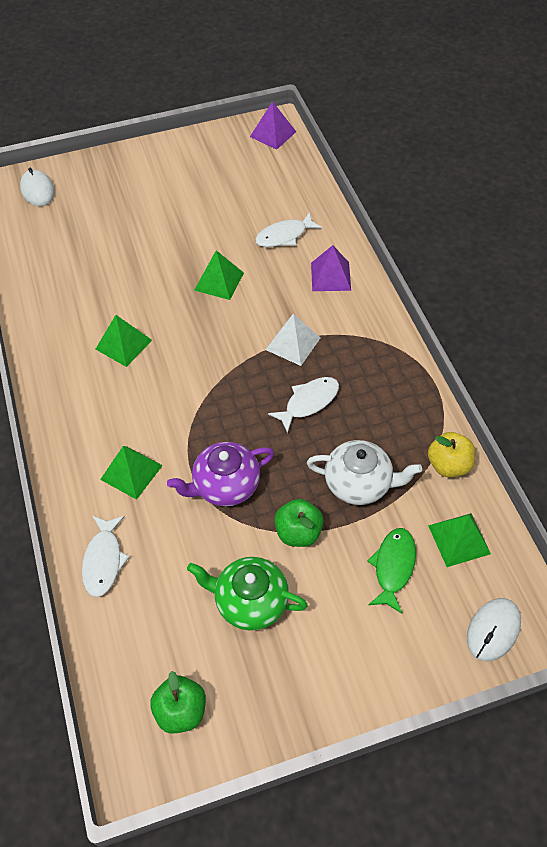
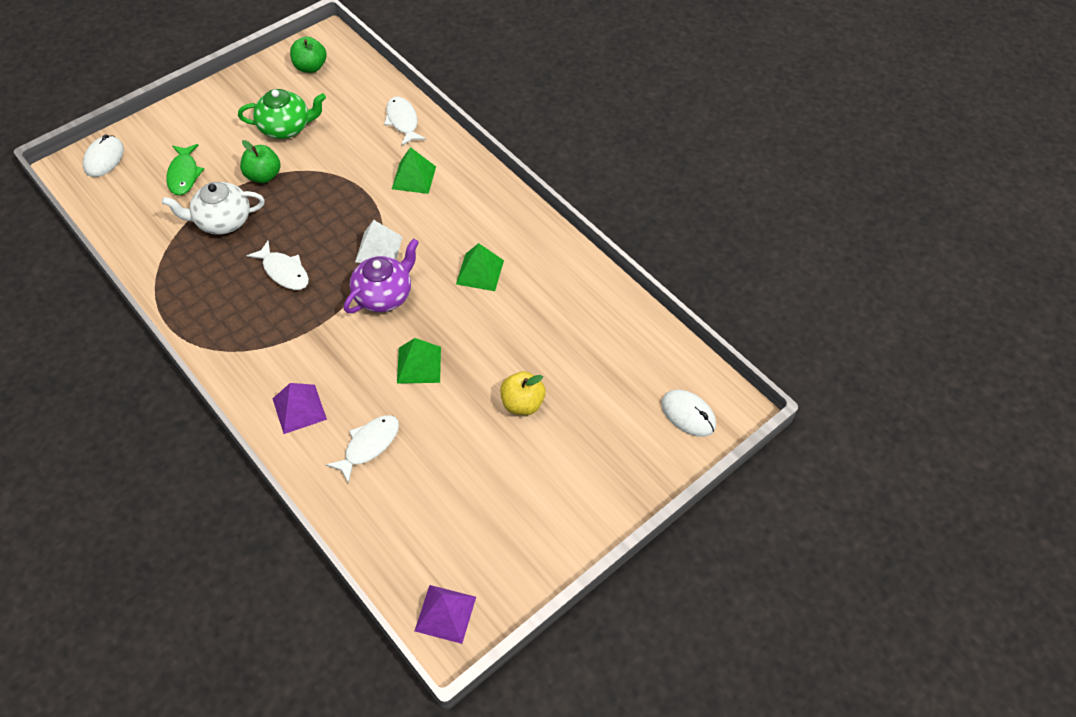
camera: 155 degrees right, 0 degrees up
(225, 485) = (333, 189): purple teapot -> purple teapot (384, 295)
(293, 343) = (316, 321): white pyramid -> white pyramid (378, 249)
(309, 402) = (284, 271): white fish -> white fish turned 75 degrees counterclockwise
(448, 465) = (146, 256): yellow apple -> yellow apple (522, 403)
(459, 539) = (133, 206): green pyramid -> none

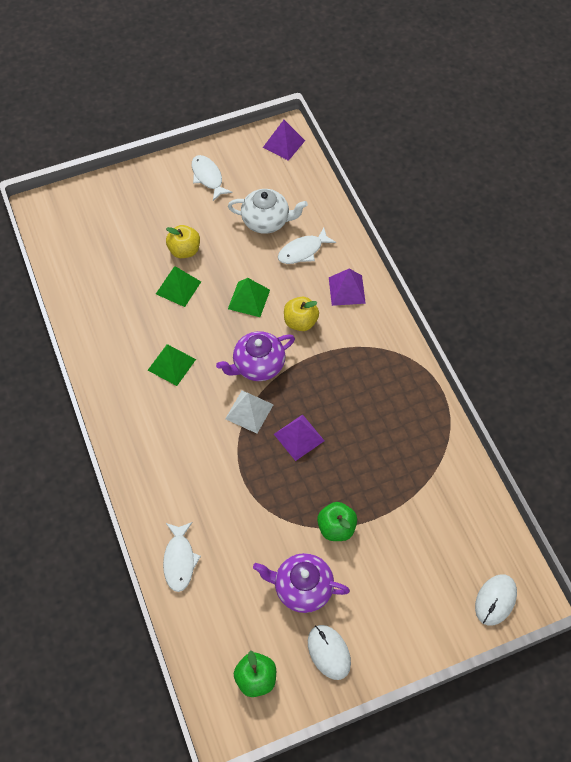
camera: 160 degrees left, 5 degrees up
(184, 175) = (415, 553): green fish -> none
(222, 221) = (383, 482): white teapot -> white teapot (266, 221)
(284, 271) = (336, 412): white fish -> white fish (208, 177)
(286, 128) = (302, 588): green teapot -> purple teapot
(319, 239) = (299, 437): none -> purple pyramid
(348, 355) = (300, 322): none -> yellow apple
(414, 177) = (193, 482): green pyramid -> green pyramid (178, 287)
(688, 414) = (73, 212): white mouse -> white mouse (329, 652)

